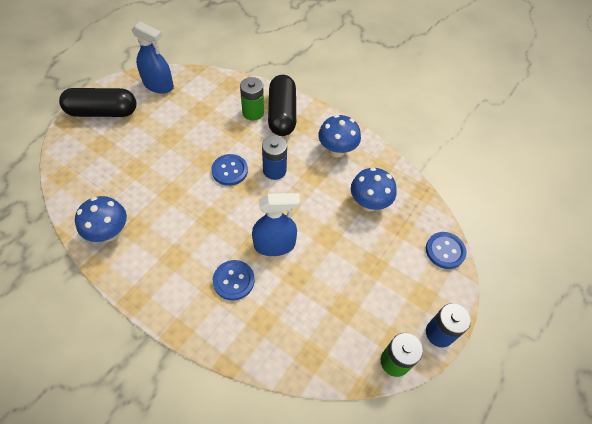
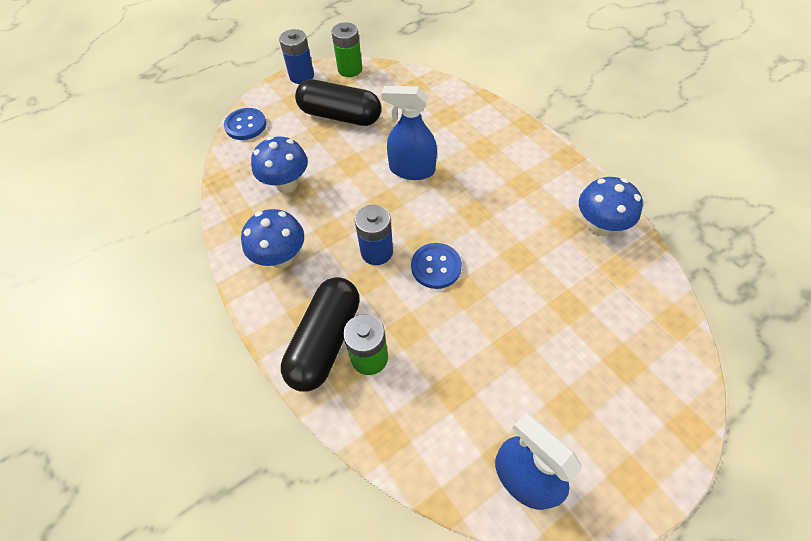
camera: 155 degrees left, 0 degrees up
(102, 112) = (630, 436): black capsule -> black capsule (340, 116)
(233, 280) = (465, 149): blue button -> none

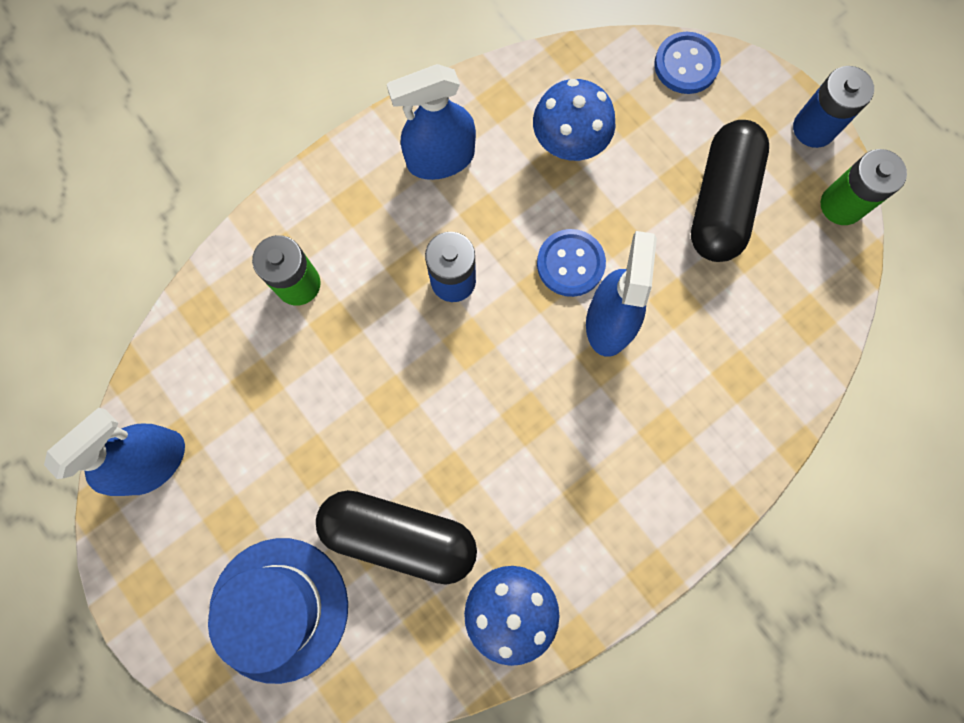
camera: 85 degrees right, 20 degrees up
(281, 257) = (440, 159): blue mushroom -> blue spray bottle
(325, 341) = (320, 230): black capsule -> black capsule (399, 535)
(436, 267) = (430, 361): blue button -> blue button (570, 264)
(628, 368) = (279, 609): none -> blue hat

